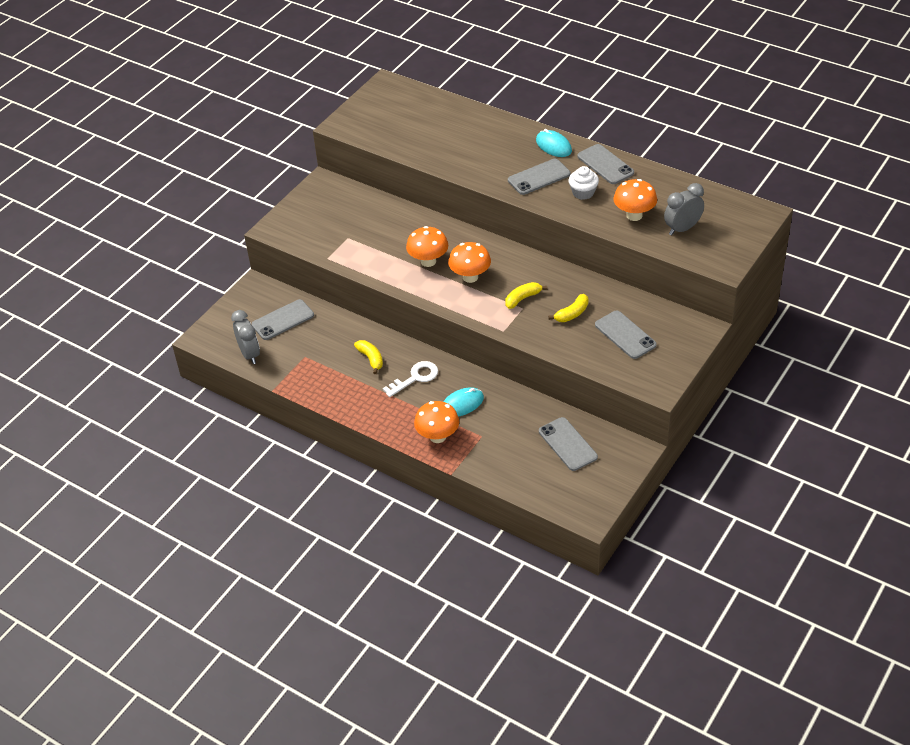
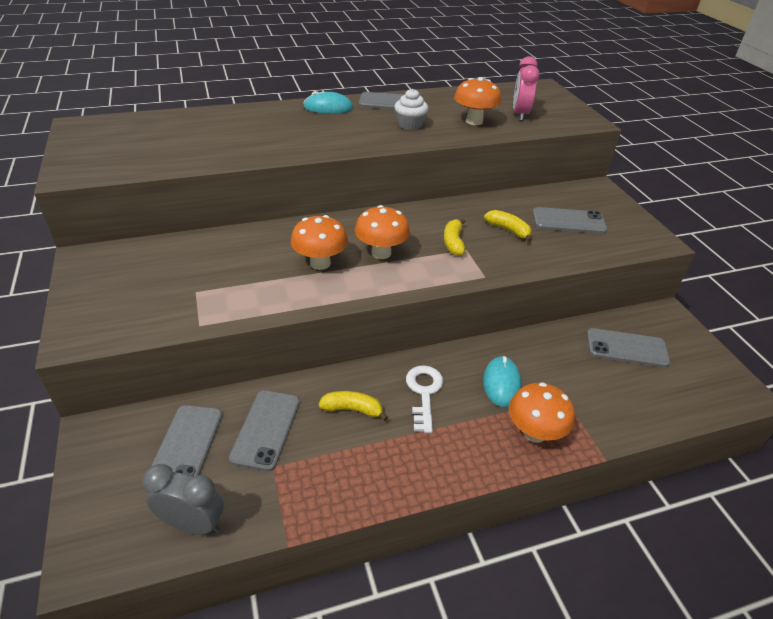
camera: 55 degrees left, 5 degrees down
(539, 177) = (355, 130): grey phone -> grey phone (266, 429)
(572, 314) = (508, 230): yellow banana -> yellow banana turned 45 degrees counterclockwise
(682, 229) = (520, 114): grey clock -> pink clock

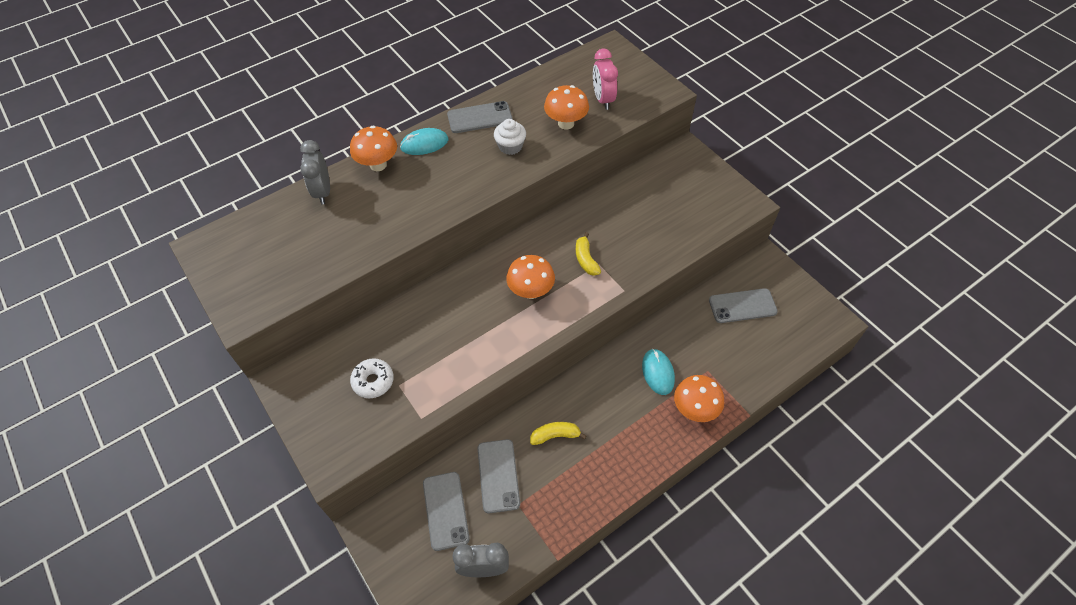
camera: 15 degrees left, 15 degrees up
(172, 281) = (373, 381): none -> white donut
(213, 116) = (323, 192): none -> grey clock
(320, 263) = (485, 320): orange mushroom -> orange mushroom (378, 165)
(424, 393) = (603, 402): white key -> none
(508, 230) = (626, 229): yellow banana -> none
(568, 221) = (672, 202): grey phone -> none

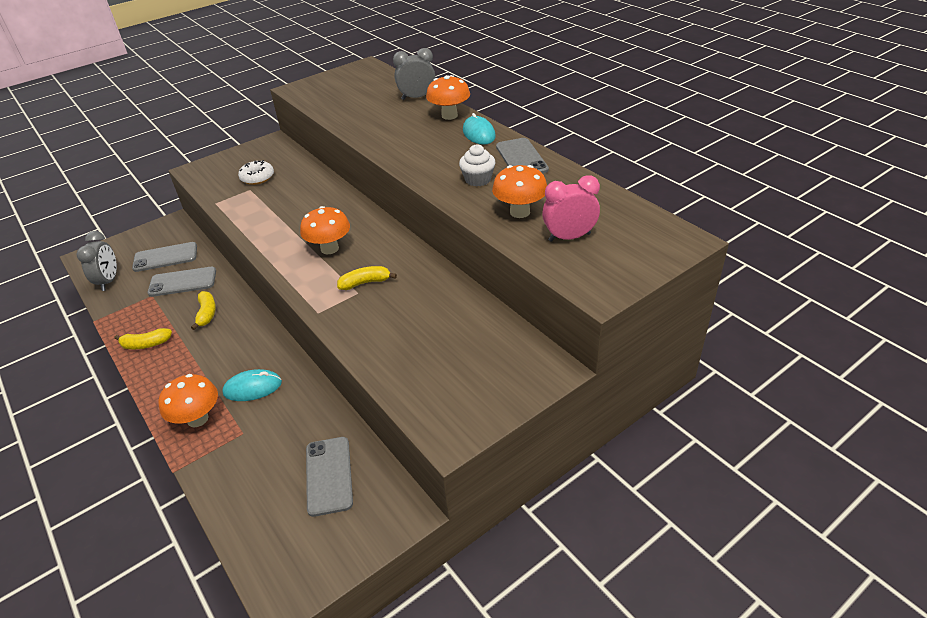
camera: 90 degrees right, 15 degrees down
(599, 485) = (146, 344): none -> yellow banana

